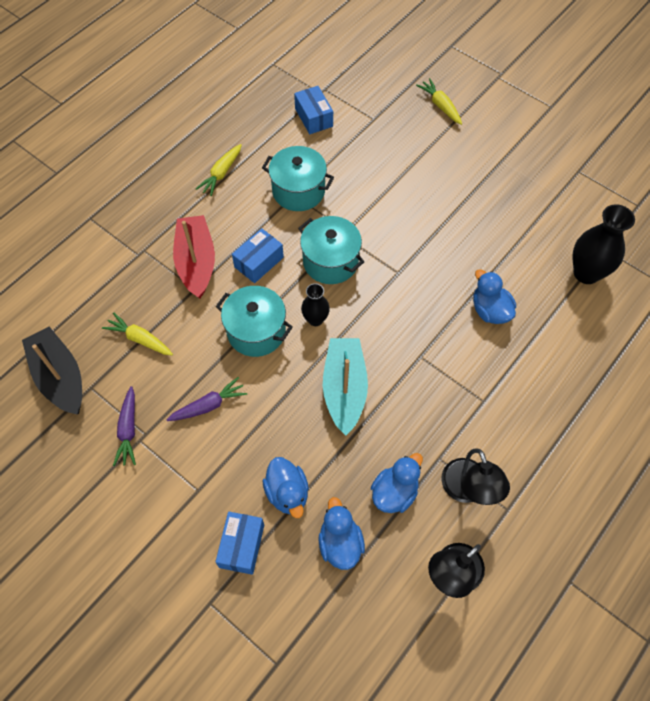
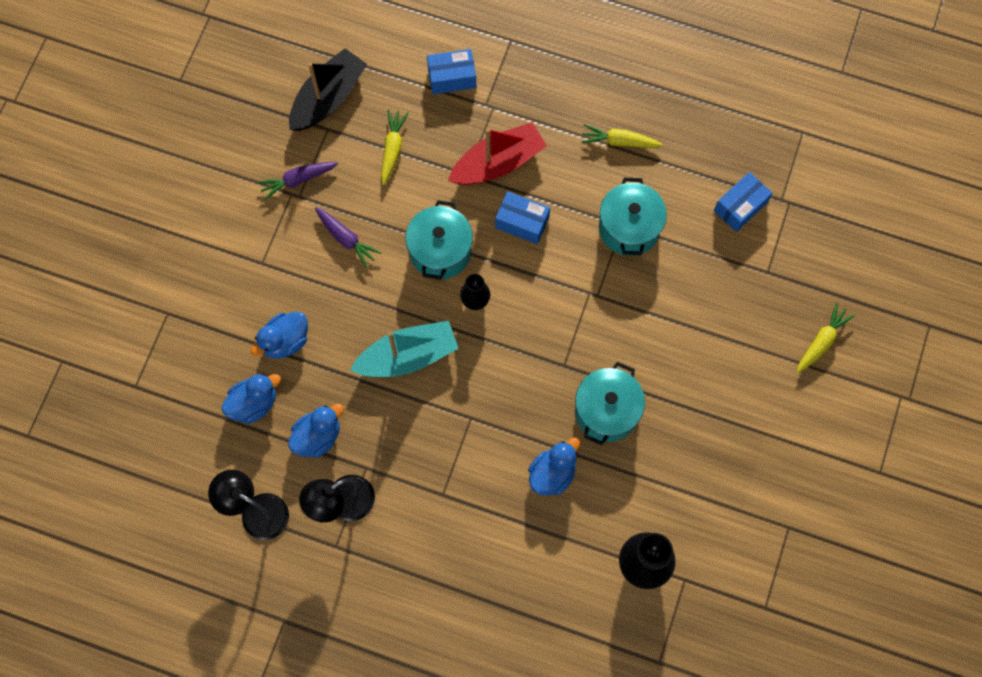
camera: 70 degrees right, 10 degrees up
(242, 546) = (224, 320): blue box -> blue box (452, 77)
(330, 261) = (550, 292): turquoise pot -> turquoise pot (606, 411)
(394, 492) = (317, 436): blue duck -> blue duck turned 60 degrees counterclockwise

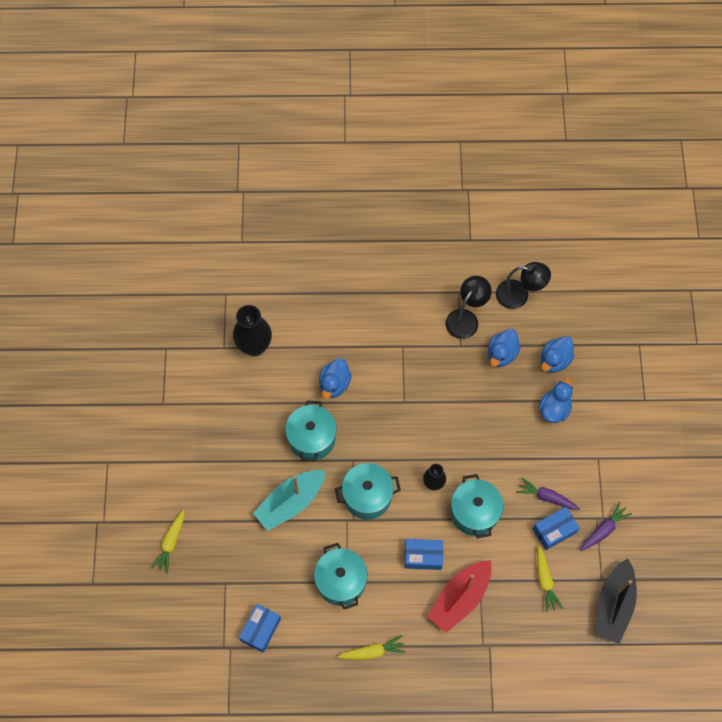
camera: 160 degrees right, 5 degrees down
(407, 356) = (465, 428): turquoise boat -> turquoise boat (290, 502)
(452, 77) = (525, 659): blue box -> blue box (554, 531)
(562, 314) = (367, 496): none -> turquoise pot

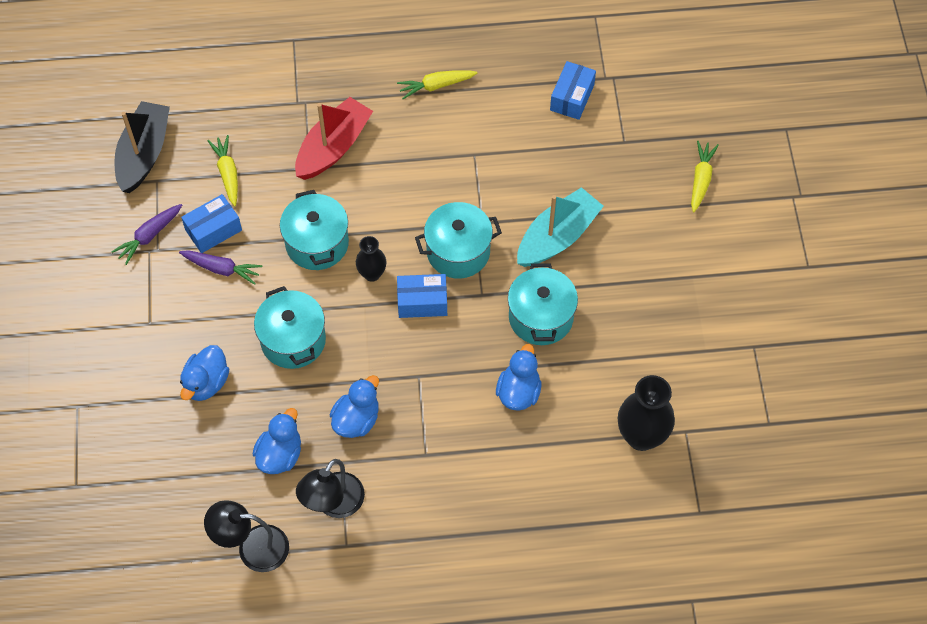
camera: 175 degrees right, 5 degrees down
(341, 581) = (482, 154): turquoise pot -> turquoise pot (293, 340)
(423, 556) = (381, 188): blue box -> blue box (422, 302)
(554, 360) = (203, 451): blue duck -> blue duck (356, 419)

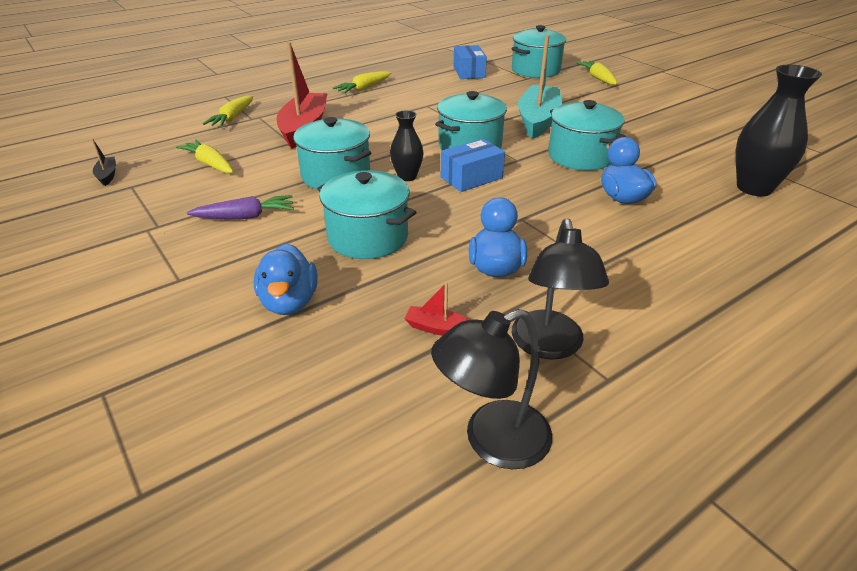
camera: 30 degrees left, 25 degrees down
(144, 154) = (107, 175): black boat -> black boat, size x0.42
(149, 236) = (141, 220): purple carrot -> none
(213, 230) = (218, 197): blue box -> none
(280, 93) = (232, 118): none -> yellow carrot
(280, 454) = (438, 328): blue duck -> red boat
(649, 127) = (535, 70): none -> turquoise pot

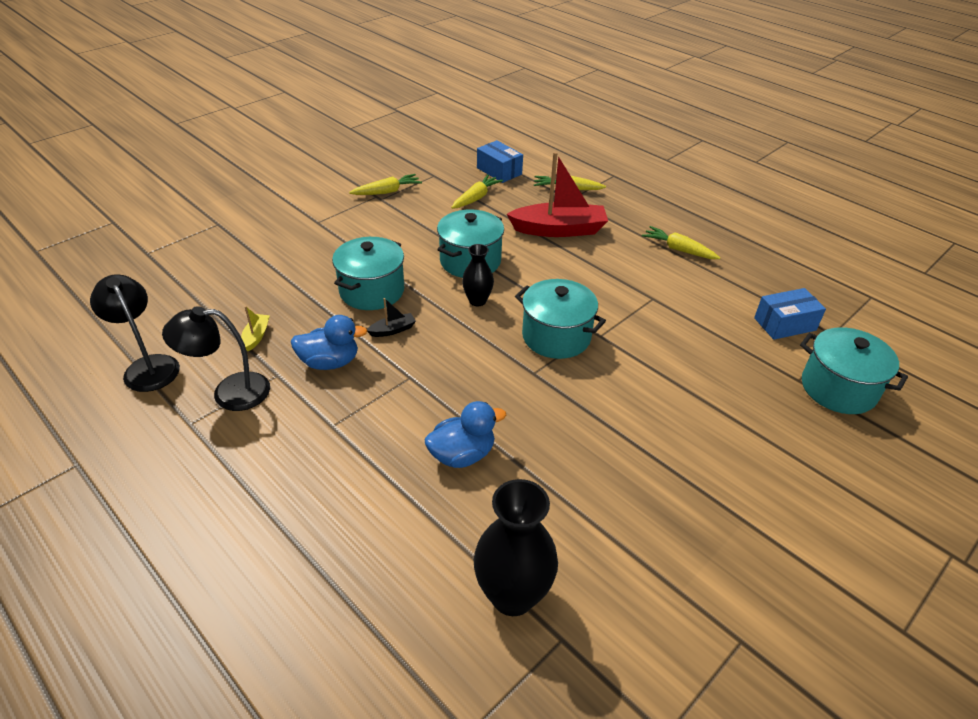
camera: 80 degrees right, 5 degrees up
(107, 175) = (447, 162): black boat -> black boat (392, 330)
(246, 216) = (397, 230): purple carrot -> none
(289, 302) = (291, 268): blue duck -> none
(438, 328) = (256, 336): red boat -> yellow boat
(471, 178) = (484, 341): blue box -> blue box (499, 171)
(538, 120) = (650, 389): turquoise boat -> none
(580, 156) = (557, 425): turquoise pot -> none
(597, 78) = (850, 459): yellow carrot -> yellow carrot (387, 192)

